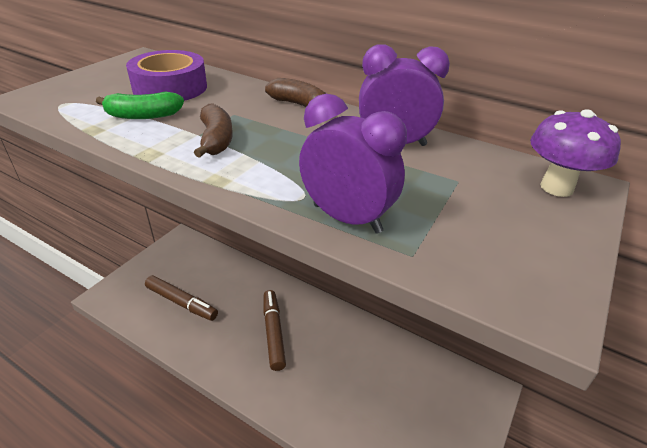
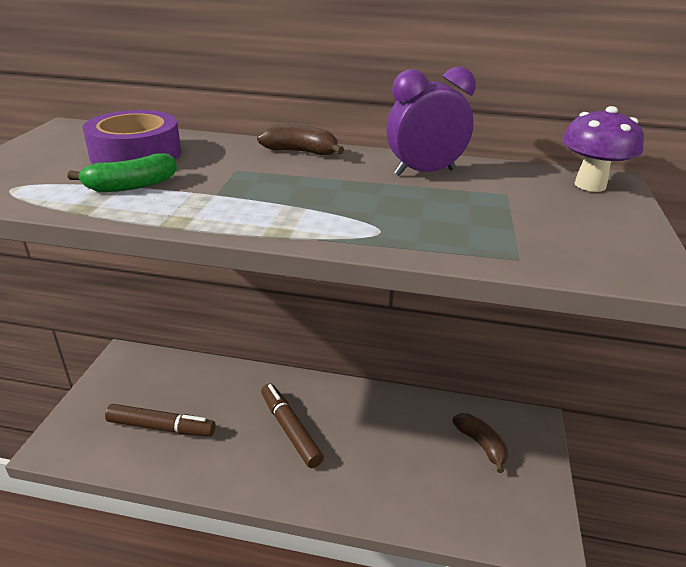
camera: 20 degrees left, 5 degrees down
(216, 140) = (240, 196): brown banana -> brown banana (481, 445)
(347, 218) = (436, 241): purple clock -> none

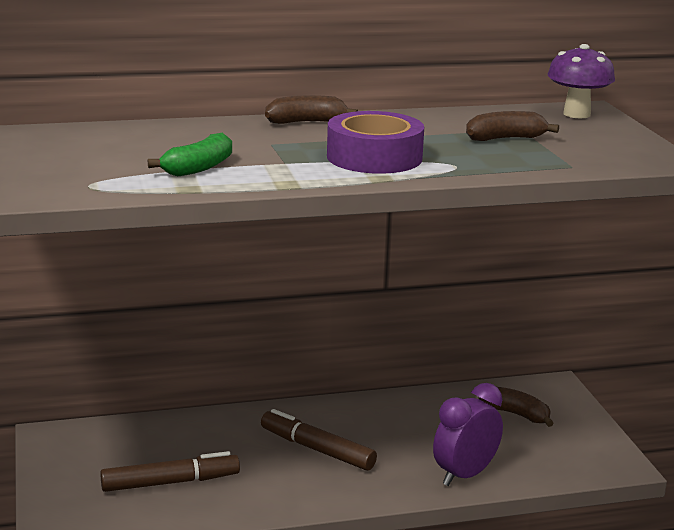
camera: 25 degrees left, 10 degrees down
(136, 154) = (152, 145): purple tape -> purple tape (374, 157)
(424, 172) = (438, 123): purple clock -> purple clock (465, 475)
(476, 204) = (505, 138): none -> brown banana

